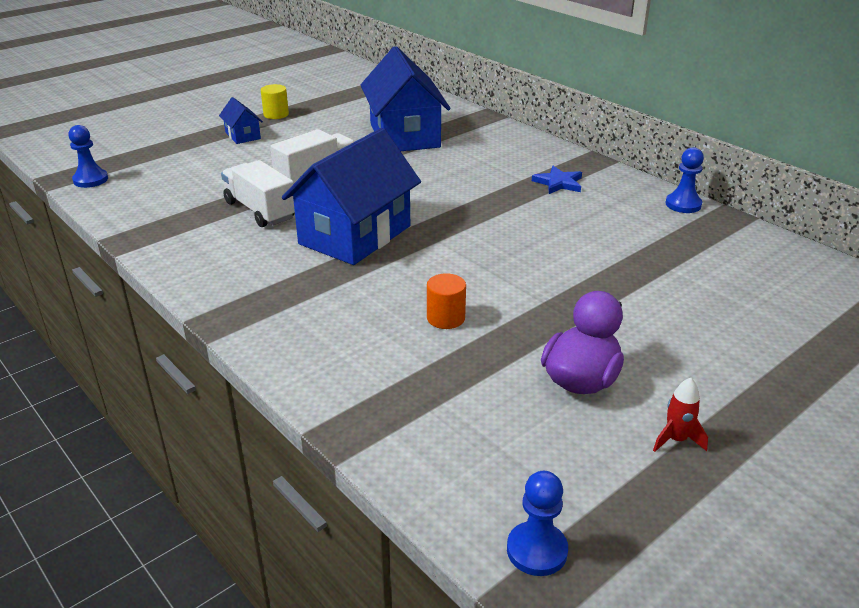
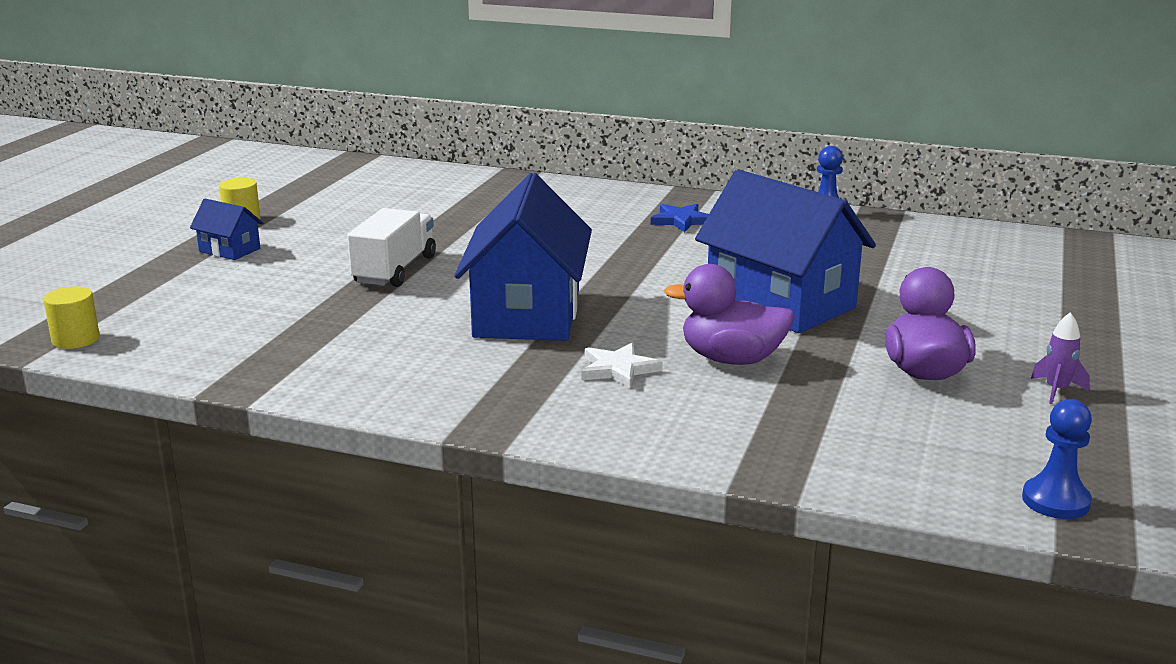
camera: 30 degrees left, 10 degrees down
(90, 180) = (76, 339): blue pawn -> yellow cylinder
(260, 210) = (374, 318): white truck -> none
(357, 300) = (618, 369): none -> white star
(404, 135) = (445, 211): blue house -> blue house (780, 303)
(445, 318) = (731, 359): orange cylinder -> purple duck
(676, 440) = (1056, 390): red rocket -> purple rocket

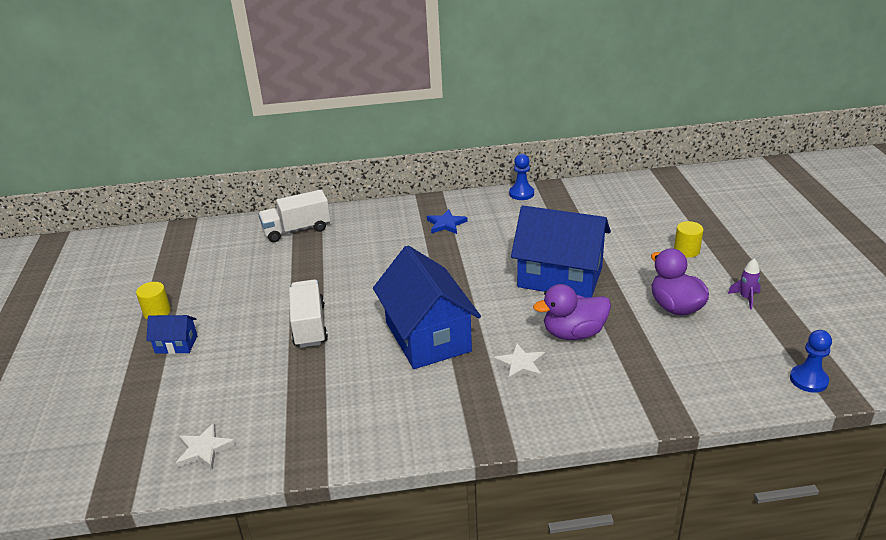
camera: 25 degrees left, 10 degrees up
(76, 339) = (146, 471): yellow cylinder -> yellow cylinder (686, 251)
(154, 339) = (204, 449): none -> white star
(482, 187) = (297, 230): none -> white truck

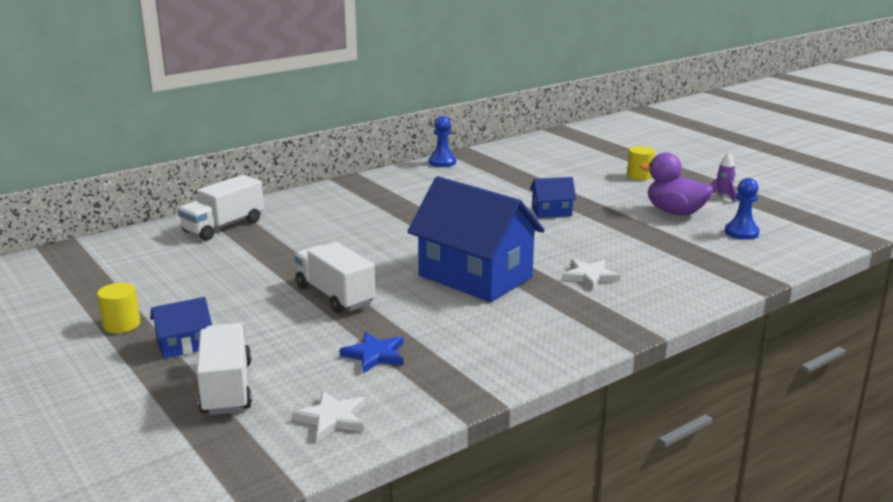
camera: 30 degrees left, 10 degrees down
(167, 395) = (226, 388): none -> white truck
(446, 224) = (391, 195): blue star -> blue star (374, 355)
(560, 277) = (551, 212): blue house -> blue house, size x0.45
(573, 333) = (610, 246): purple duck -> none
(808, 380) = (828, 234): blue pawn -> blue pawn (741, 232)

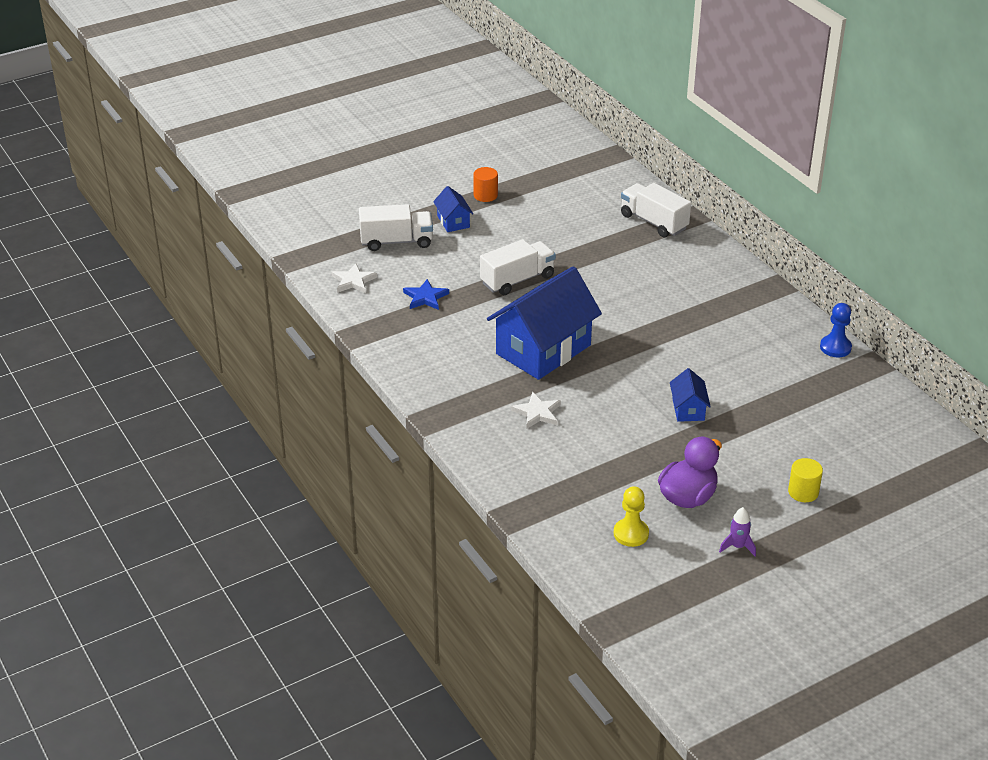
camera: 95 degrees right, 15 degrees up
(121, 325) = (485, 195): yellow cylinder -> orange cylinder
(741, 232) = (631, 534): blue pawn -> yellow pawn

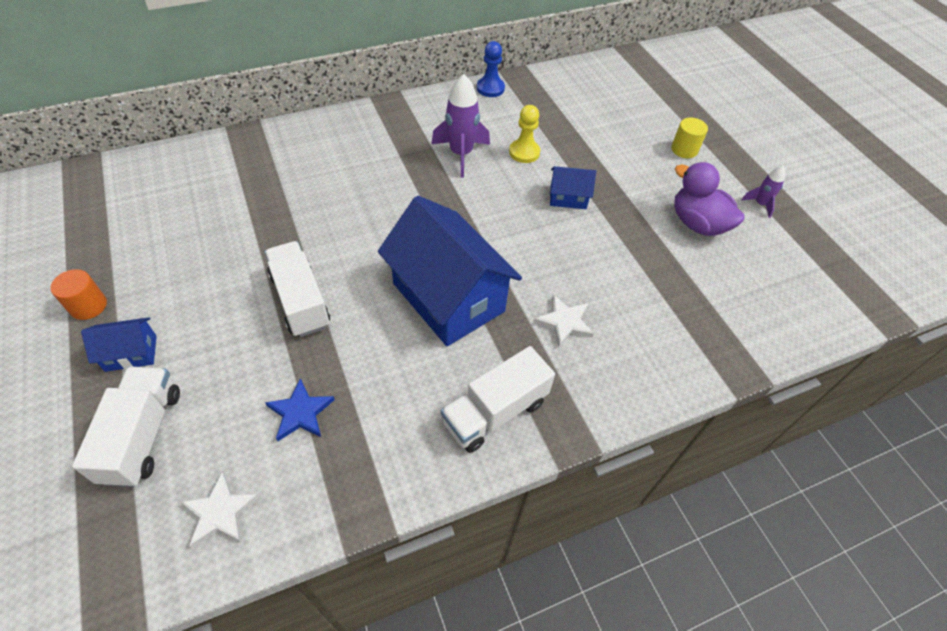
camera: 85 degrees left, 15 degrees up
(631, 534) = (755, 275): yellow pawn -> yellow pawn (524, 152)
(654, 222) = (240, 160): white truck -> white truck (495, 412)
(719, 338) = (461, 154): none -> purple rocket

